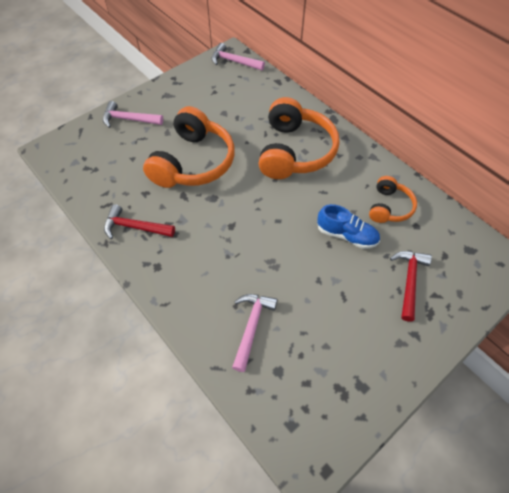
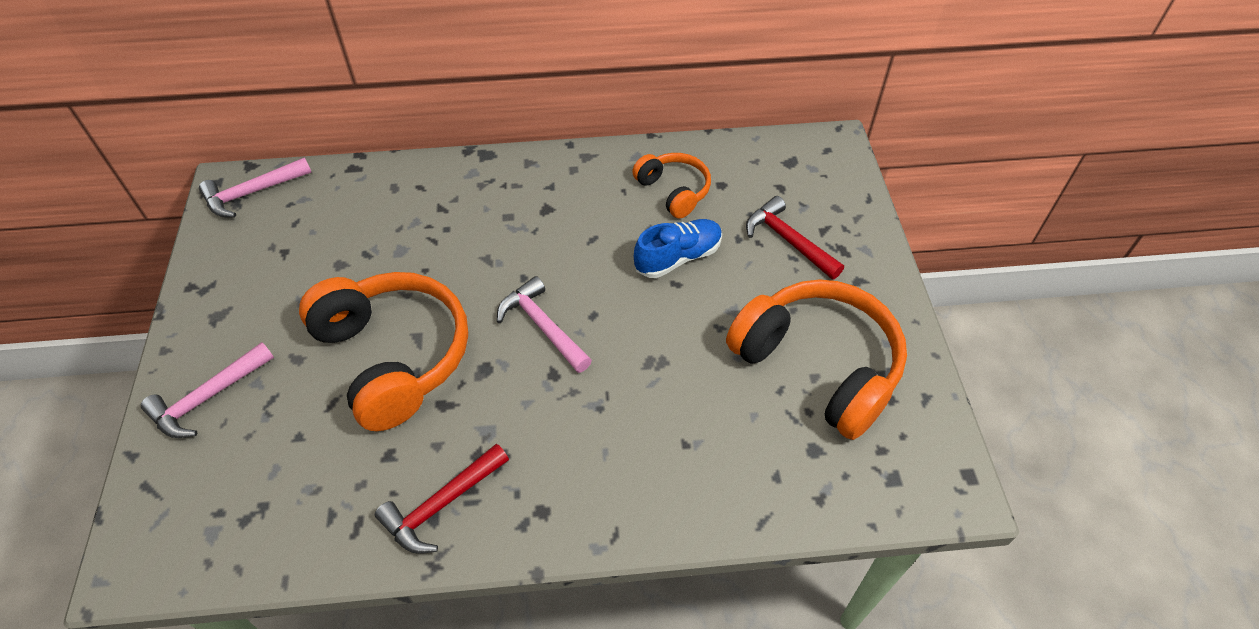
camera: 55 degrees left, 5 degrees down
(251, 327) = (731, 443): pink hammer -> pink hammer (543, 326)
(295, 151) = (497, 227): orange headphones -> orange headphones (818, 366)

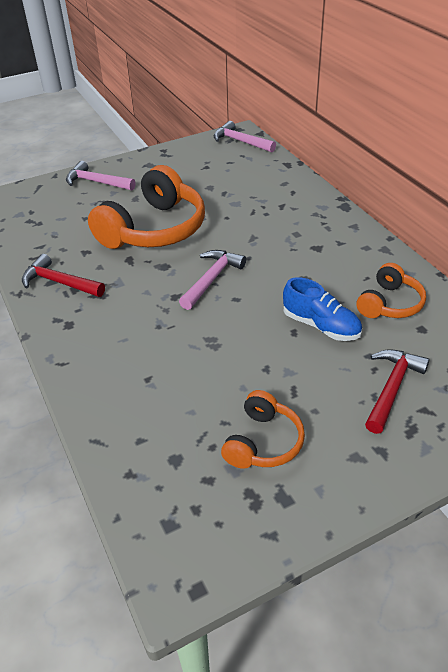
camera: 70 degrees right, 10 degrees down
(818, 366) = (263, 442): orange headphones -> orange headphones, size x0.53

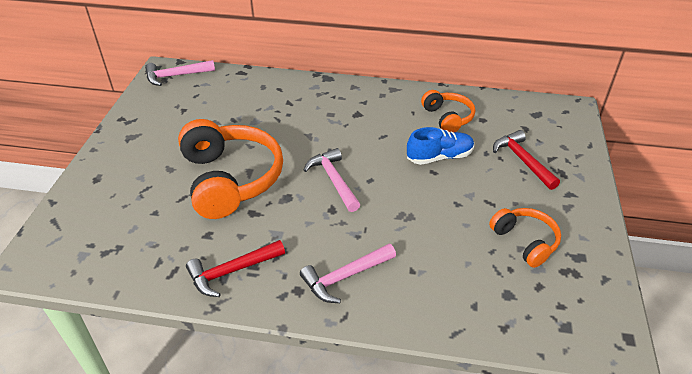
camera: 55 degrees left, 0 degrees up
(97, 182) = (109, 180): pink hammer -> pink hammer (345, 277)

